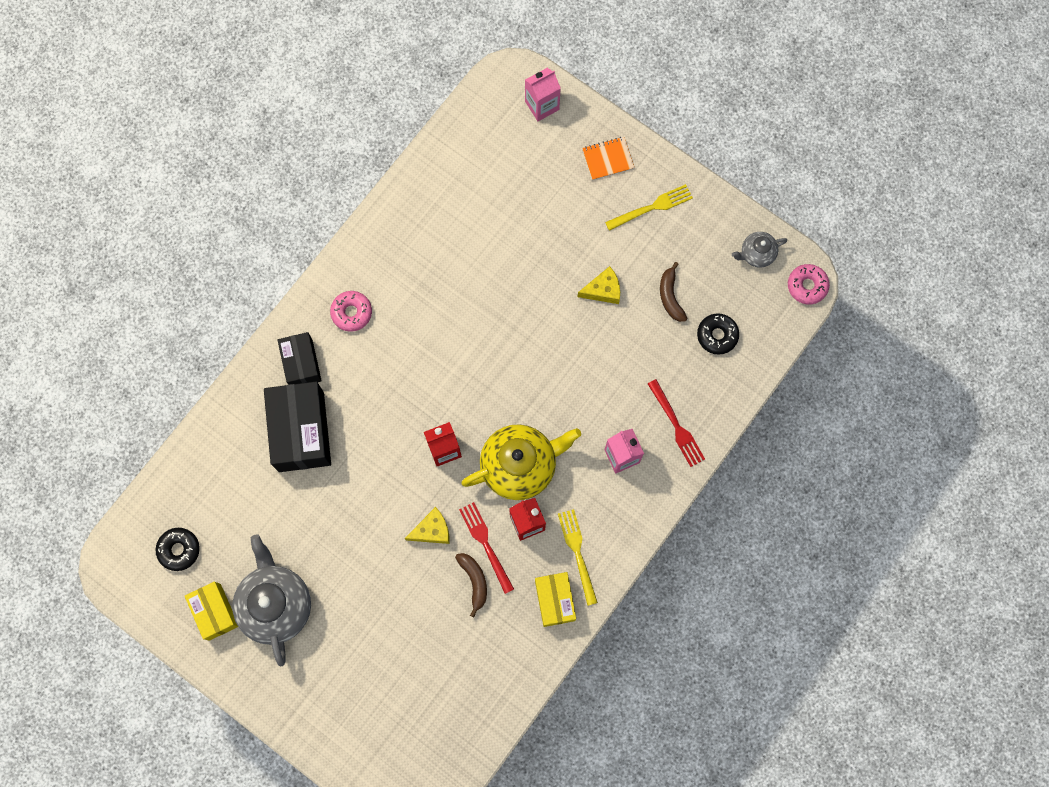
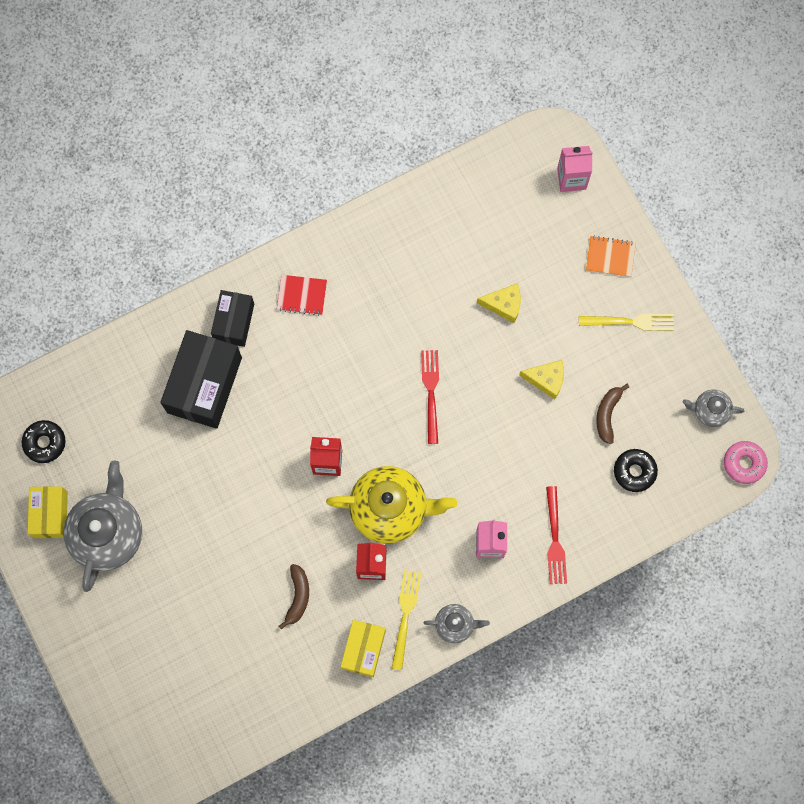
camera: 25 degrees right, 0 degrees up
(351, 313) = (302, 295): pink donut -> red notebook
(432, 530) = (281, 531): yellow cheese -> yellow cheese (504, 304)
(486, 544) = (324, 567): red fork -> red fork (431, 392)
(625, 541) = (455, 624): none -> grey teapot

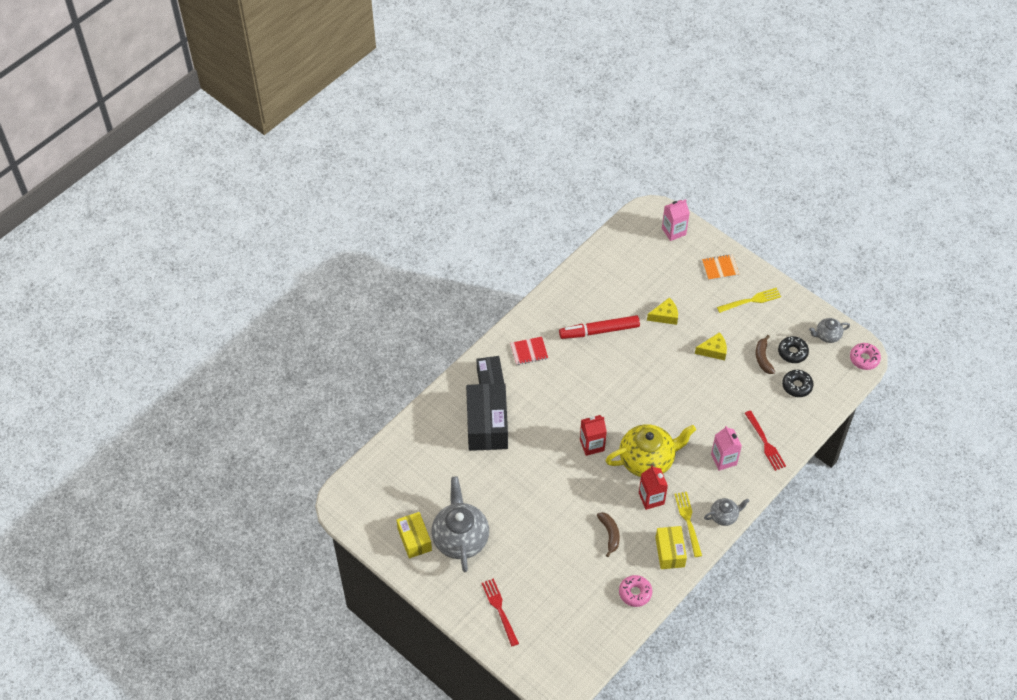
camera: 20 degrees left, 20 degrees down
(45, 443) = (391, 496): black donut -> black donut (792, 352)
(295, 689) = (635, 593): none -> pink donut
(406, 297) = (599, 331): none -> red marker
(431, 392) = (641, 382): red fork -> red fork (499, 610)

